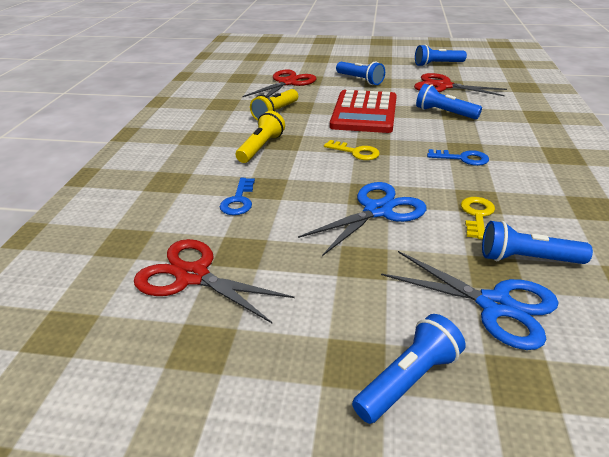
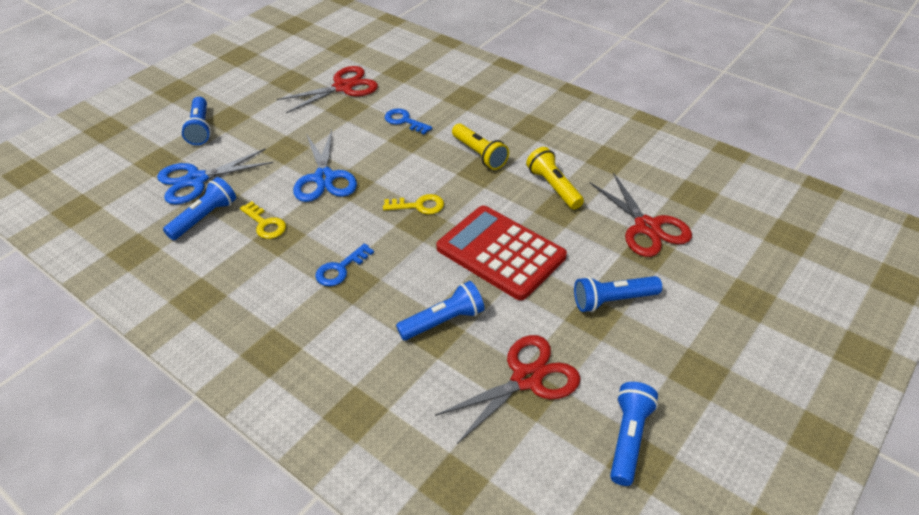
camera: 120 degrees right, 10 degrees up
(356, 152) = (418, 206): yellow key -> yellow key turned 150 degrees counterclockwise

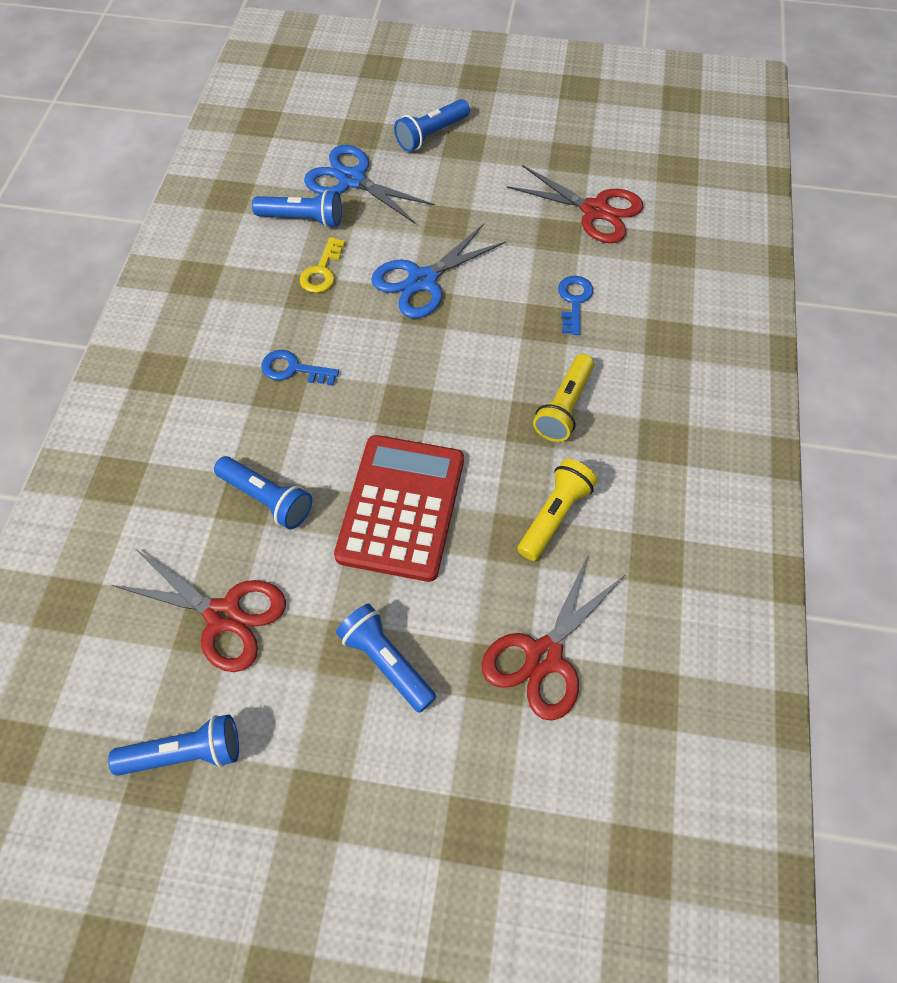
camera: 60 degrees right, 15 degrees up
(418, 206) = (431, 390): yellow key -> none

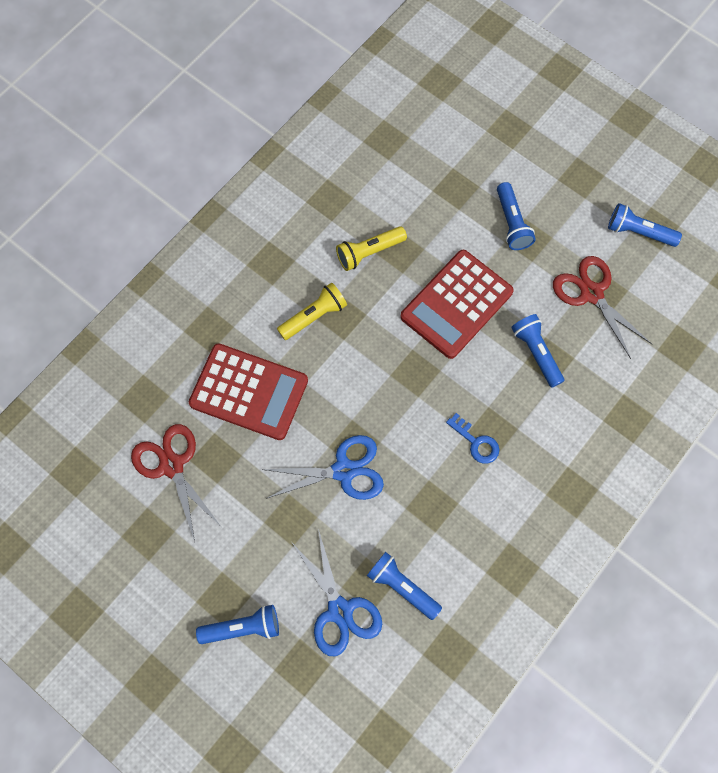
camera: 150 degrees left, 10 degrees up
(322, 271) = (413, 522): yellow key -> none
(544, 656) = (426, 184): red scissors -> none
(574, 301) = (249, 392): blue key -> red calculator

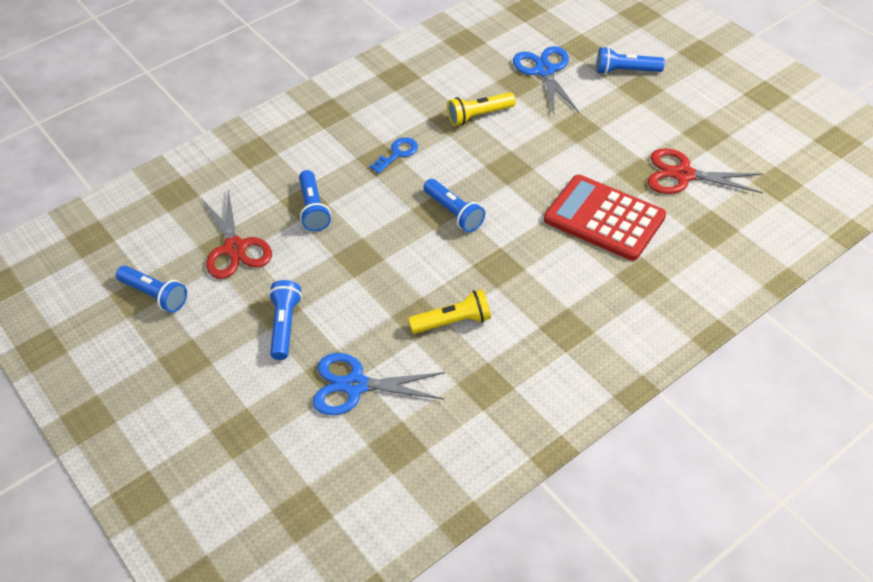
camera: 165 degrees left, 20 degrees down
(172, 465) = (683, 175): red scissors -> red scissors turned 120 degrees clockwise
(314, 316) = (527, 271): yellow flashlight -> yellow flashlight (479, 115)
(343, 471) = (523, 151): blue scissors -> blue scissors (355, 385)
(402, 587) = (491, 77): blue flashlight -> blue flashlight (454, 213)
(456, 304) = (375, 259): red calculator -> none
(476, 442) = (397, 154): blue key -> blue key turned 75 degrees clockwise

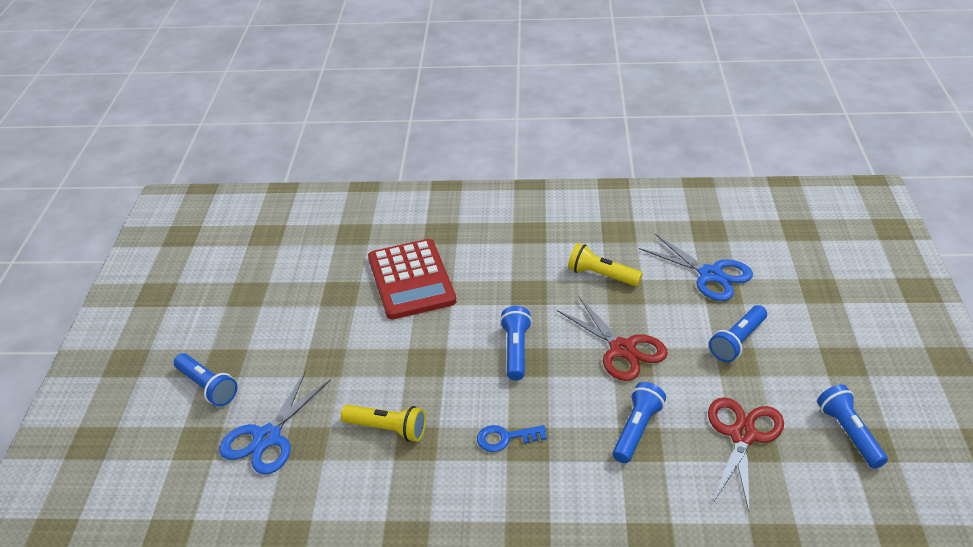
camera: 140 degrees left, 10 degrees down
(683, 175) = (313, 275): red scissors -> red scissors (622, 349)

